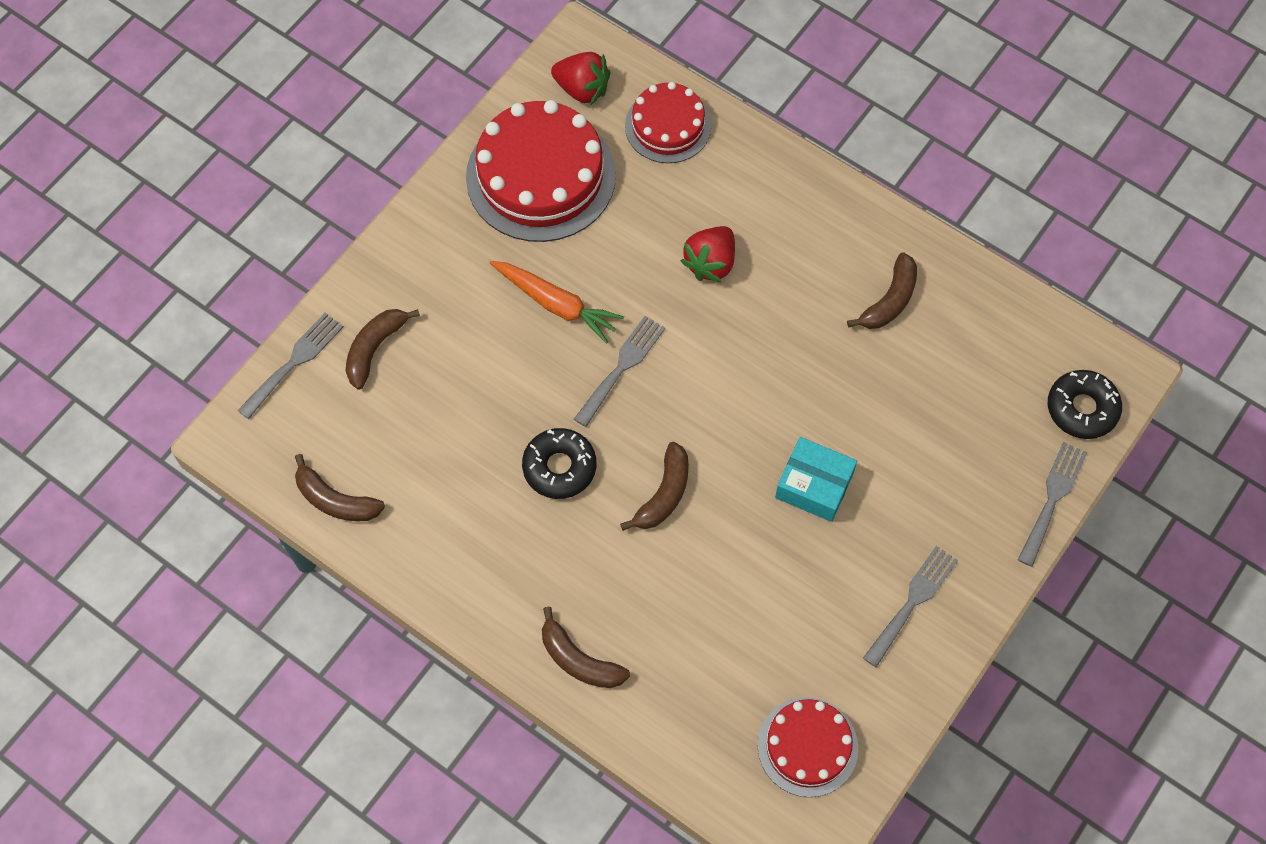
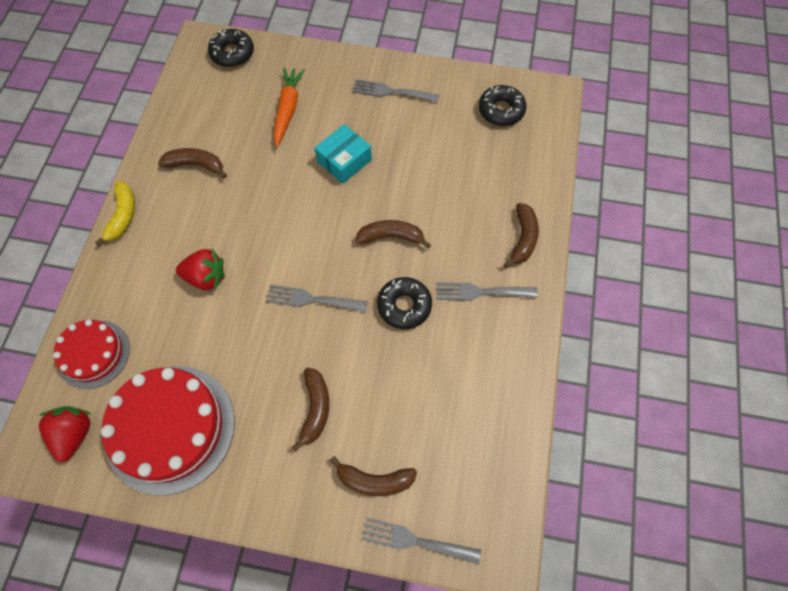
camera: 115 degrees left, 0 degrees up
(335, 500) = (506, 444): brown banana -> brown banana (315, 409)
(556, 304) = (280, 364): orange carrot -> orange carrot (288, 109)
(807, 746) = (501, 110): red cake -> black donut
(814, 485) = (344, 161): turquoise box -> turquoise box turned 45 degrees clockwise
(845, 198) = (123, 216): none -> yellow banana
(1052, 498) = (296, 50): grey fork -> grey fork (480, 292)

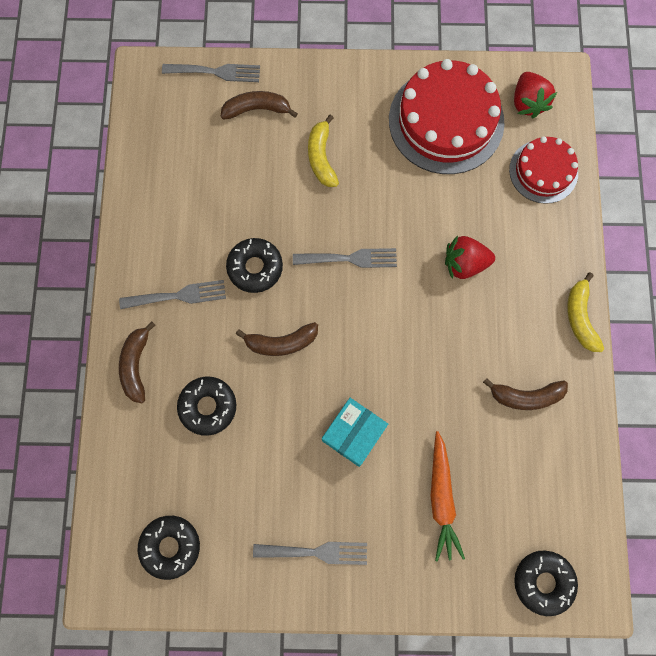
camera: 170 degrees right, 10 degrees up
(315, 409) = (321, 157): brown banana -> yellow banana
(462, 197) = (208, 407): none -> black donut

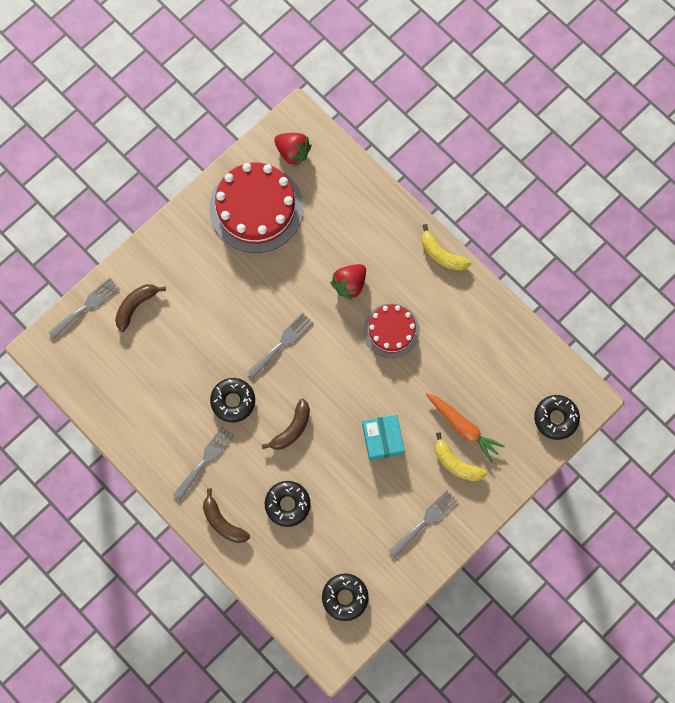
camera: 45 degrees left, 0 degrees up
(321, 157) = (205, 299): yellow banana -> yellow banana (456, 463)
(526, 396) = (454, 328): brown banana -> none
(543, 171) = (341, 187): red cake -> red cake (391, 330)

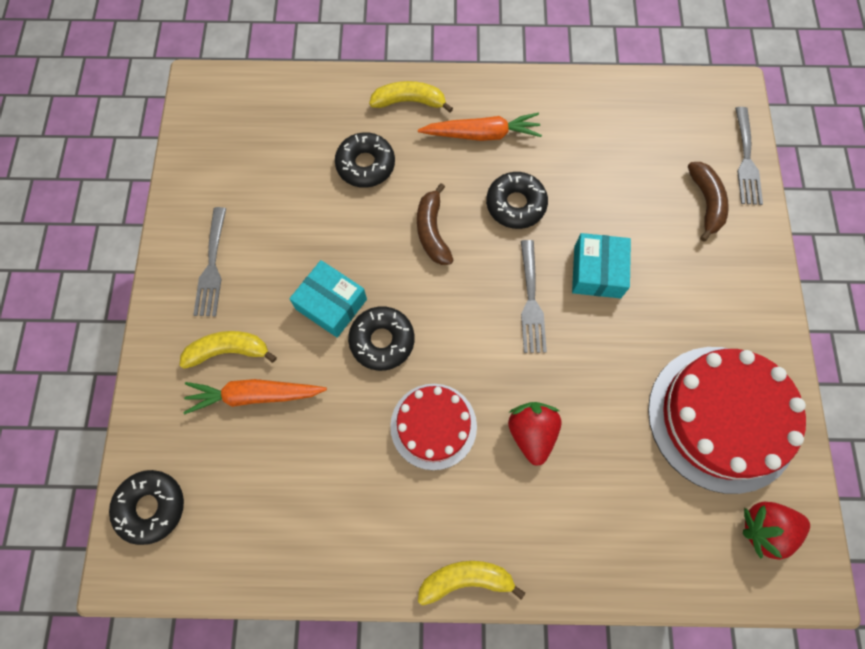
camera: 135 degrees right, 5 degrees down
(205, 460) = (482, 134): grey fork -> orange carrot
(223, 522) = (409, 101): brown banana -> yellow banana
(233, 326) = (597, 272): none -> turquoise box
(345, 597) = (232, 138): black donut -> black donut (382, 341)

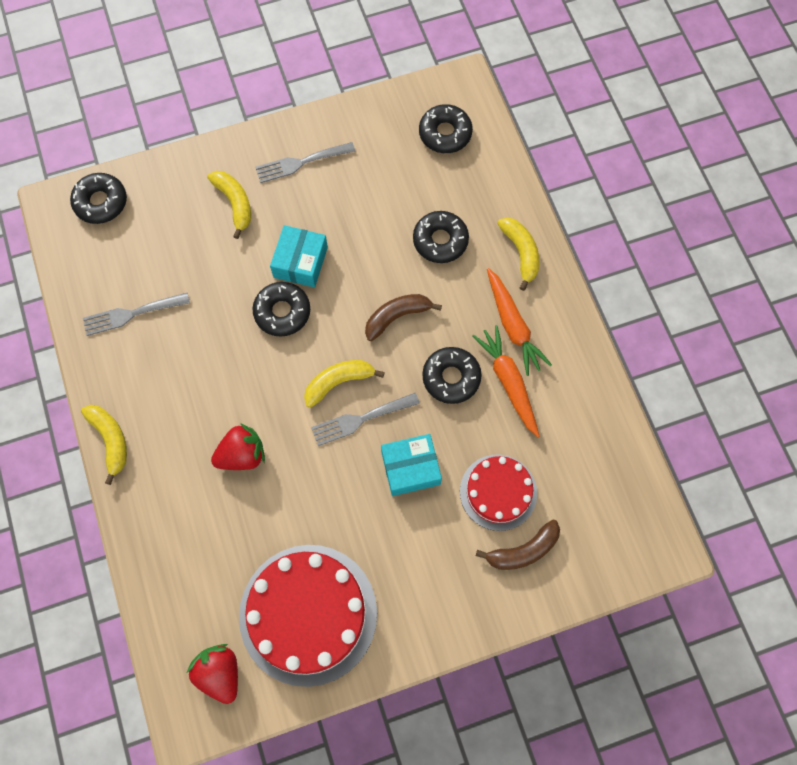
camera: 70 degrees right, 0 degrees up
(248, 120) = (445, 133): none -> black donut
(254, 395) = (205, 236): orange carrot -> orange carrot (508, 382)
(433, 426) = (223, 376): red cake -> red cake (498, 492)
(483, 310) = (338, 382): none -> yellow banana
(746, 160) = (588, 580): grey fork -> grey fork (131, 314)

